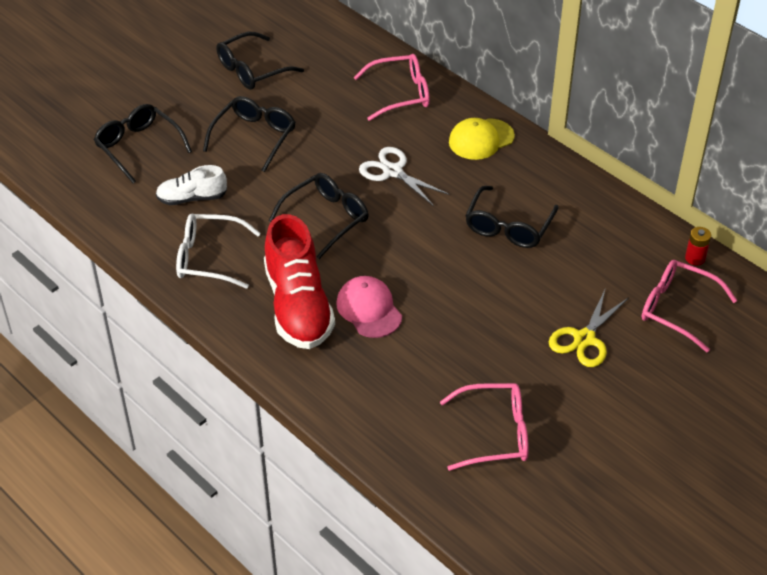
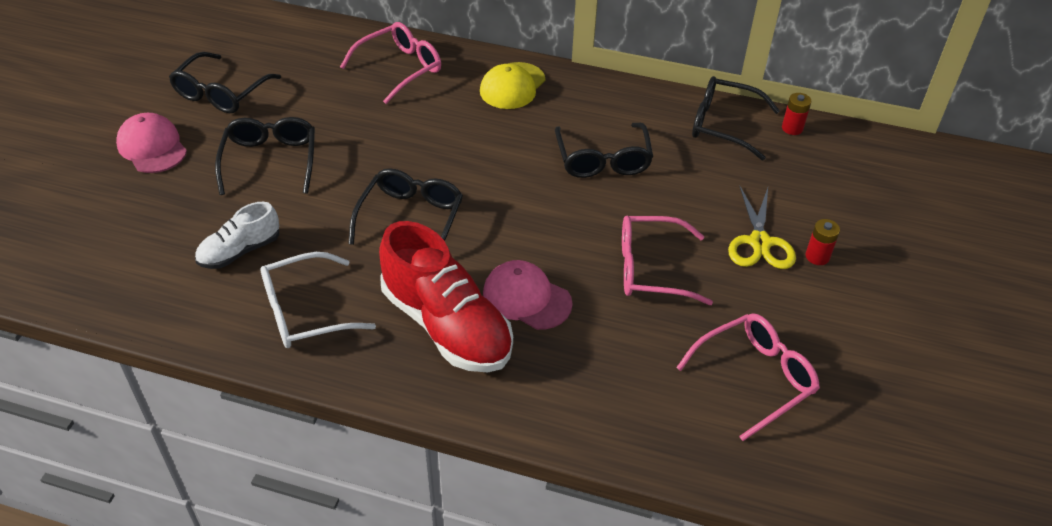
camera: 30 degrees left, 0 degrees up
(138, 147) = (136, 217): black glasses -> black glasses (723, 125)
(179, 97) = (152, 147): none -> pink cap
(393, 171) = (447, 146): white scissors -> none
(623, 368) = (817, 256): none -> red battery
(677, 309) = (816, 181): pink glasses -> pink glasses (651, 269)

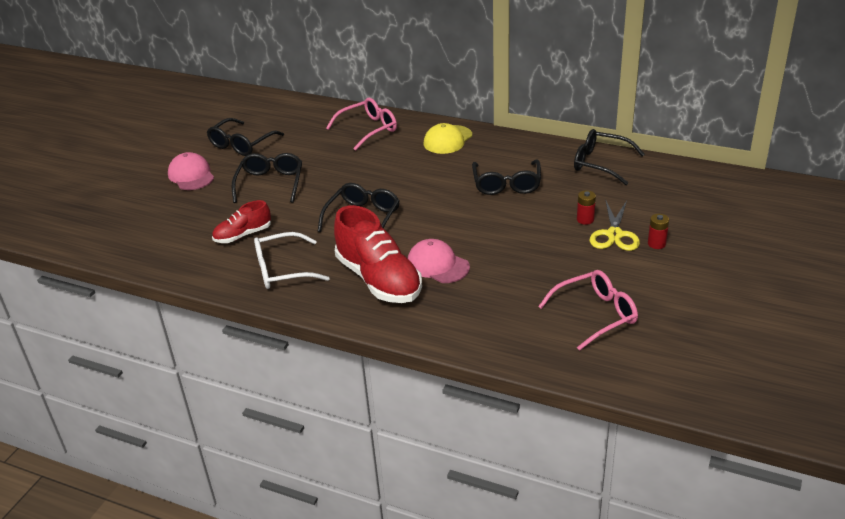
camera: 10 degrees right, 10 degrees down
(240, 251) = (243, 235): white shoe -> red shoe
(651, 269) = (530, 249): pink glasses -> none
(792, 128) = (653, 165): red battery -> red battery (585, 219)

